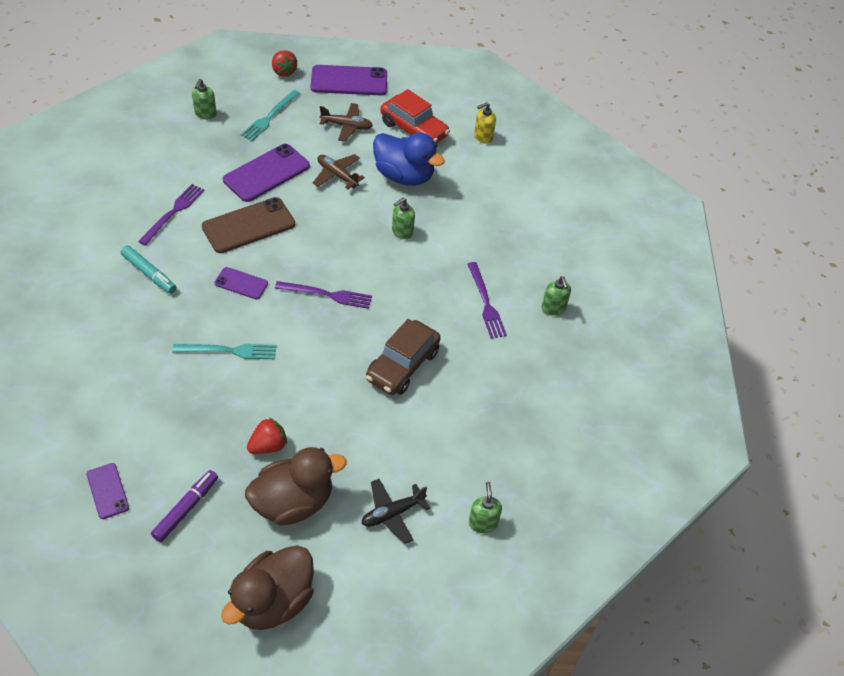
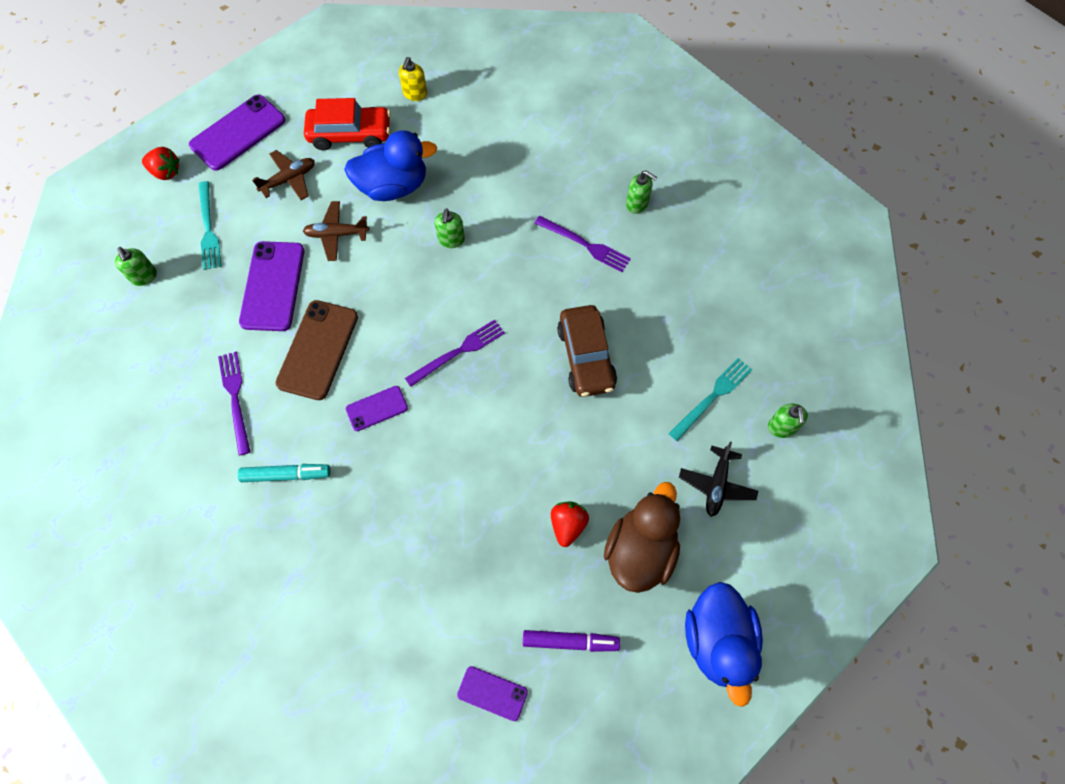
camera: 40 degrees left, 15 degrees up
(186, 509) = (570, 641): purple marker -> purple marker turned 105 degrees clockwise
(229, 351) = (440, 477): turquoise fork -> turquoise fork (712, 397)
(273, 601) = (717, 641): brown duck -> blue duck
(483, 523) = (782, 427): green soap dispenser -> green soap dispenser turned 135 degrees counterclockwise

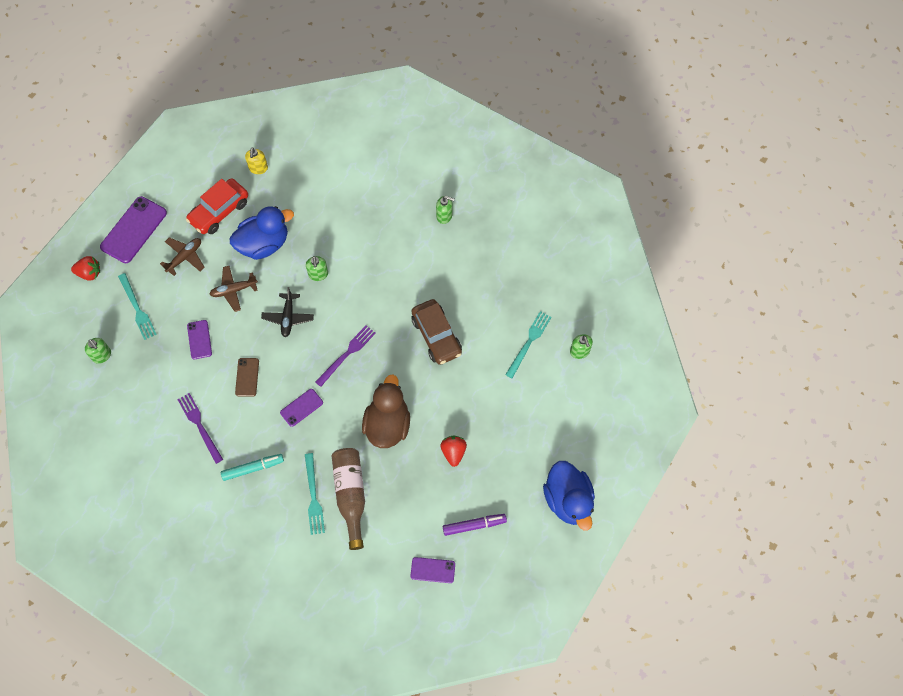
camera: 15 degrees left, 0 degrees up
(273, 286) = (199, 339): purple phone -> purple phone, size x0.55
(318, 350) = (247, 377): brown phone -> brown phone, size x0.55
(350, 134) = (219, 211): red car -> red car turned 150 degrees clockwise
(355, 537) = (313, 497): none -> turquoise fork
(407, 549) = (351, 495): none -> brown bottle
(585, 245) = (415, 255): purple fork -> none
(640, 551) = (505, 456): brown duck -> brown duck (387, 425)
(716, 484) = (545, 400): black plane -> black plane (288, 317)

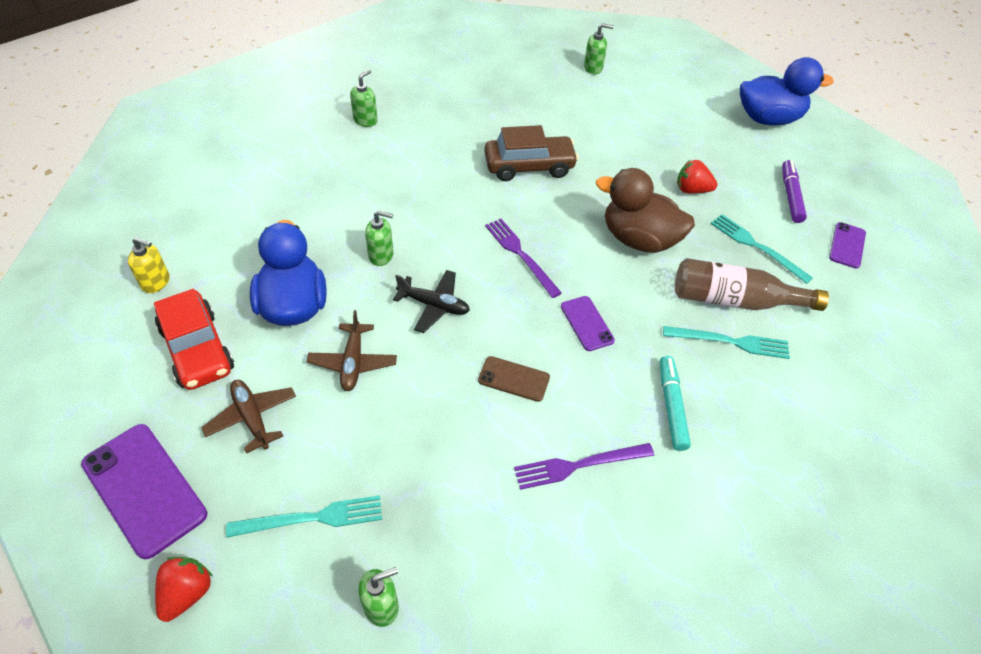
camera: 75 degrees left, 15 degrees down
(199, 339) = (420, 430): purple phone -> none
(529, 342) = (568, 98): turquoise fork -> turquoise fork (756, 247)

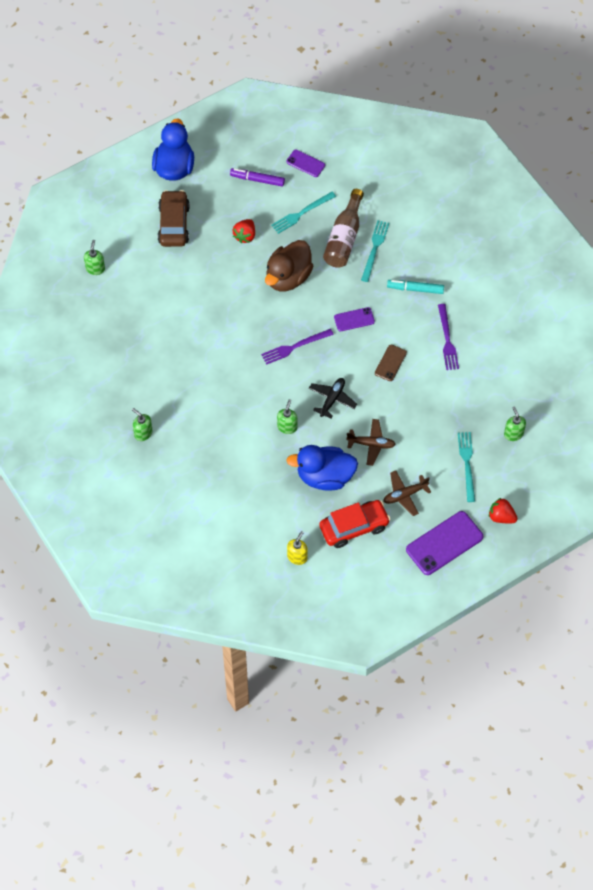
camera: 80 degrees left, 10 degrees up
(529, 166) = (209, 330): brown car -> brown car (174, 224)

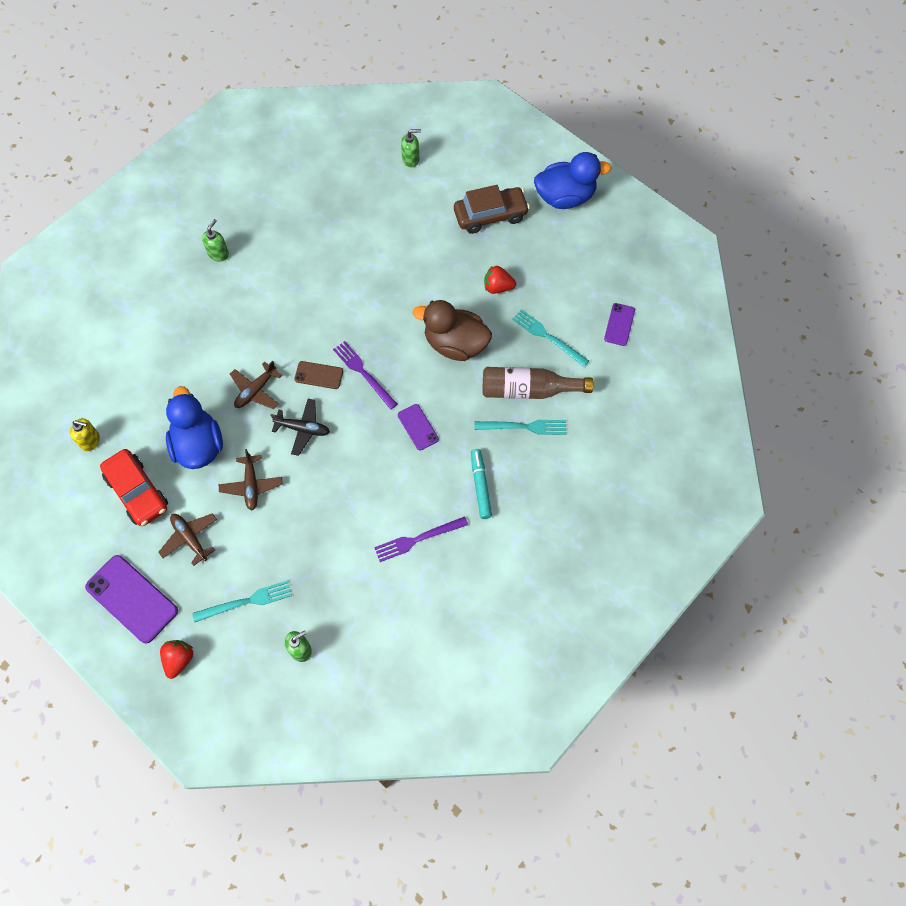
camera: 75 degrees right, 5 degrees up
(257, 180) = (578, 281): purple marker -> none
(287, 427) = (256, 390): green soap dispenser -> brown plane
(390, 363) = (368, 481): brown phone -> brown phone (319, 375)

